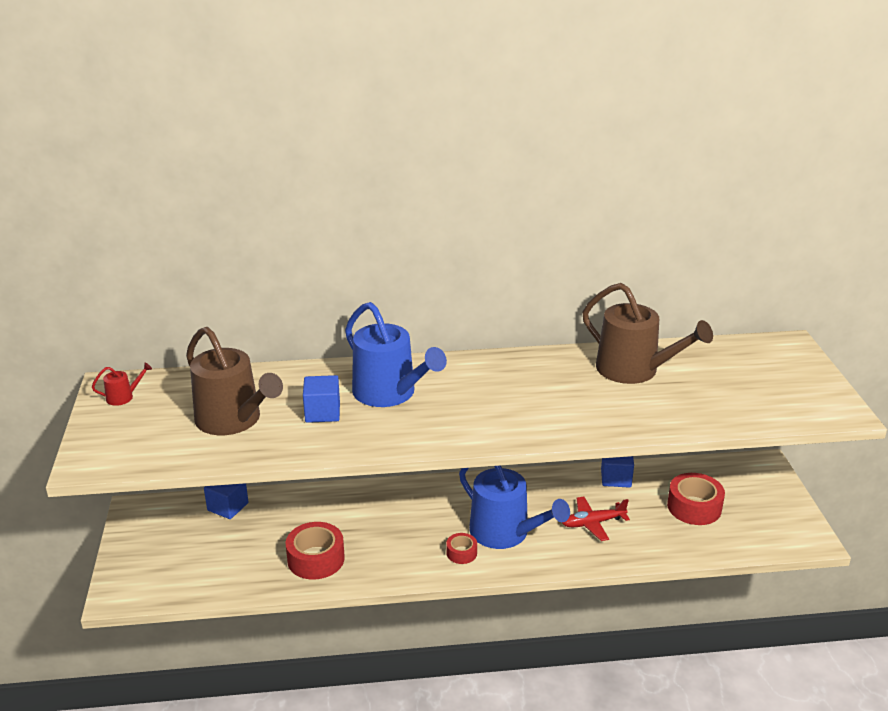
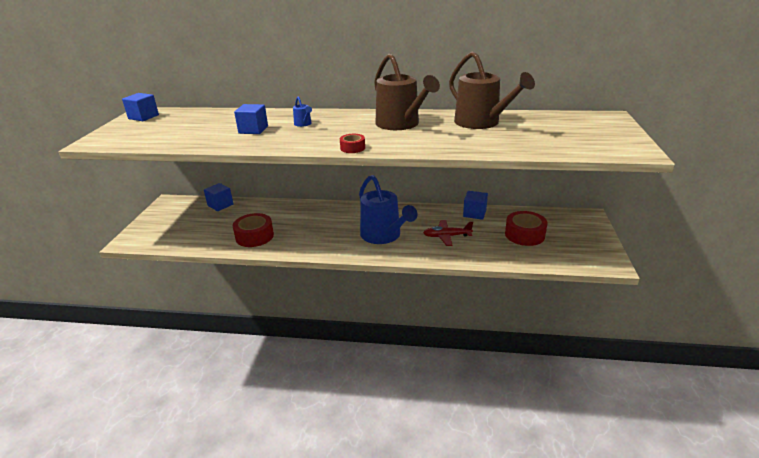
camera: 15 degrees right, 0 degrees up
(123, 397) = (143, 117): red watering can -> blue cube
(233, 420) = (195, 130): brown watering can -> brown watering can (400, 124)
(389, 393) = (303, 124): blue watering can -> blue watering can, size x0.41
(461, 553) = (348, 243): red tape -> red tape (352, 148)

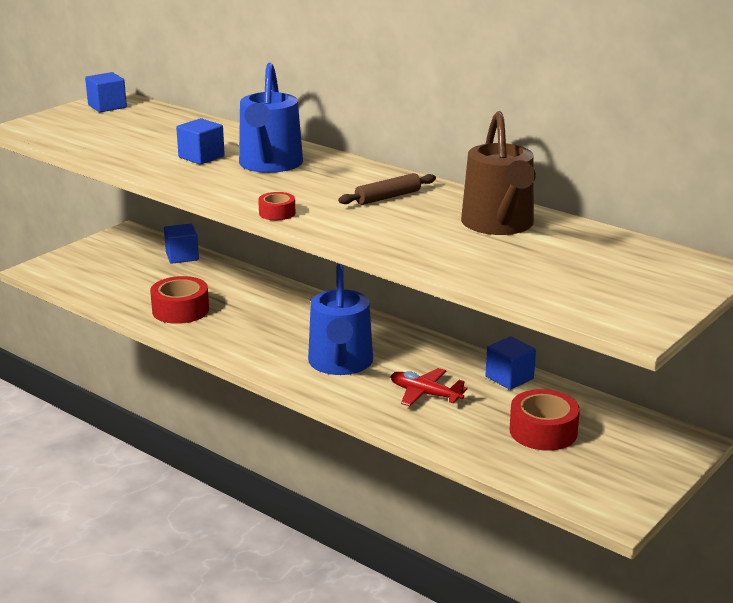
camera: 30 degrees right, 5 degrees down
(303, 124) = (269, 164): blue watering can -> blue watering can, size x2.44
(400, 124) = (388, 197): brown watering can -> brown rolling pin

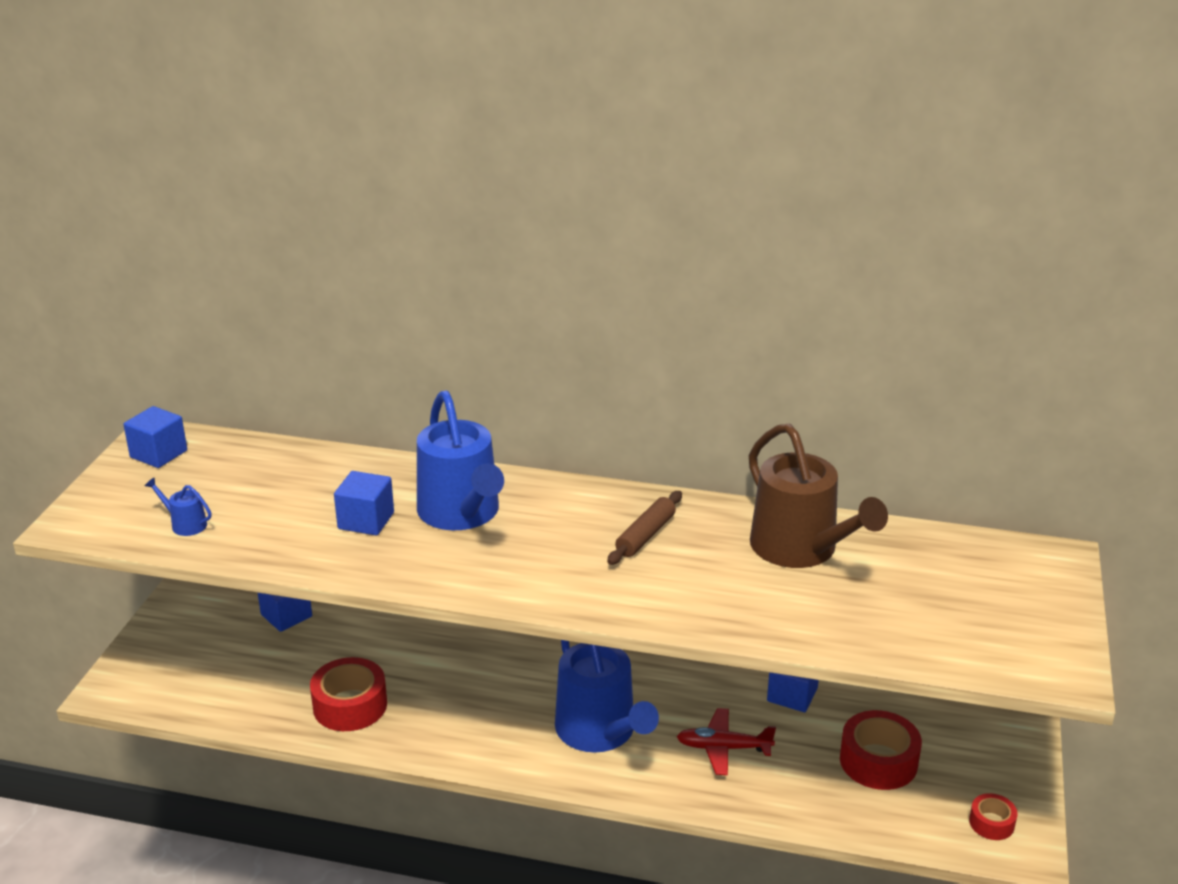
camera: 25 degrees left, 5 degrees up
(86, 139) = (185, 524): none -> blue watering can
(277, 213) = (544, 598): red tape -> red tape (991, 823)

